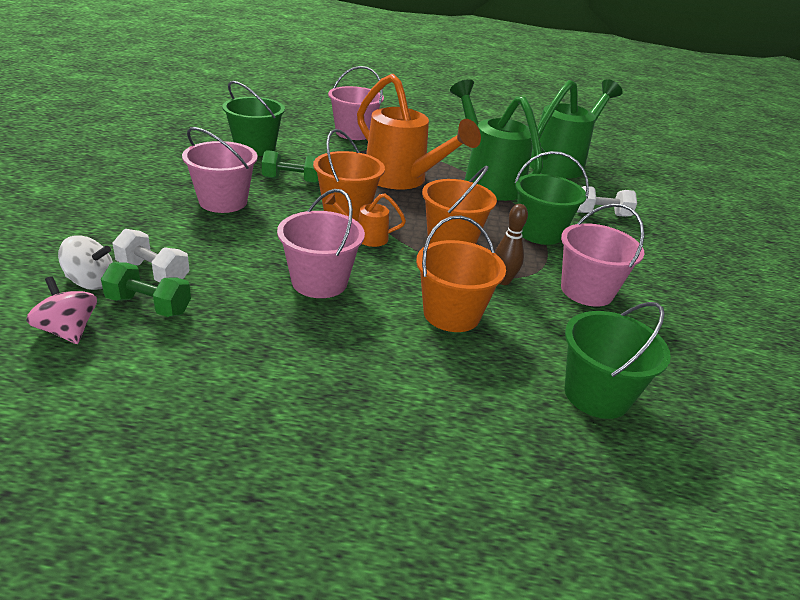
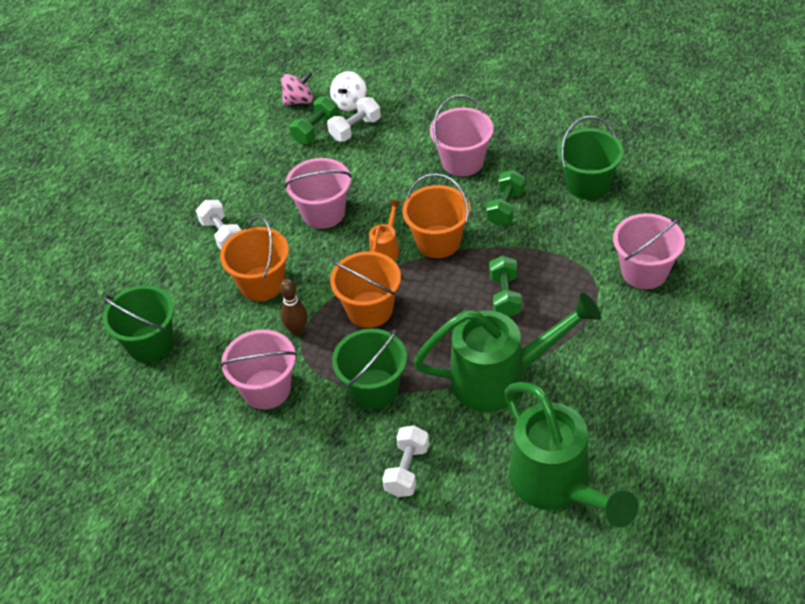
camera: 115 degrees right, 15 degrees up
(381, 363) = (222, 235): none -> white dumbbell
(402, 180) = (505, 296): orange watering can -> green dumbbell

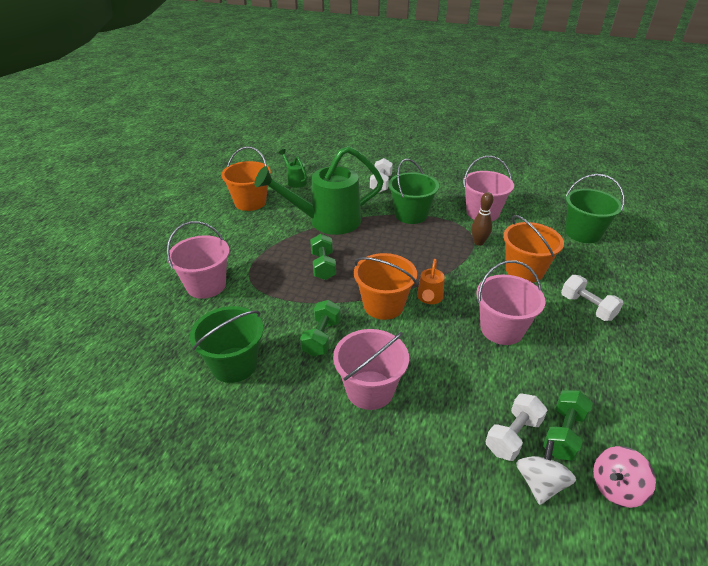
camera: 170 degrees right, 10 degrees down
(370, 309) = (428, 256): orange bucket -> orange bucket (250, 202)
(557, 486) = (295, 181): green watering can -> green watering can, size x0.44

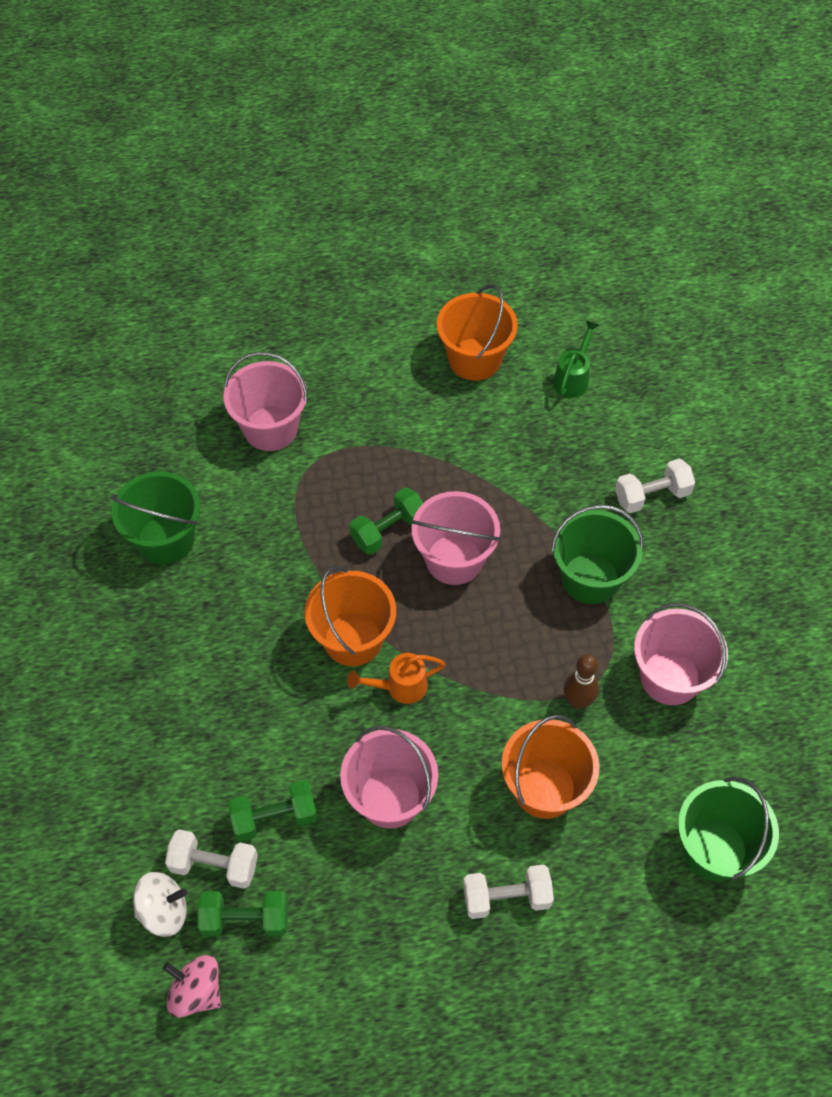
camera: 60 degrees right, 20 degrees up
(321, 337) = (255, 600): green dumbbell -> green dumbbell (274, 817)
(326, 221) = (493, 478): green watering can -> none
(370, 390) = (203, 691): pink bucket -> pink bucket (454, 559)
(587, 307) = (506, 898): white dumbbell -> white dumbbell turned 60 degrees clockwise

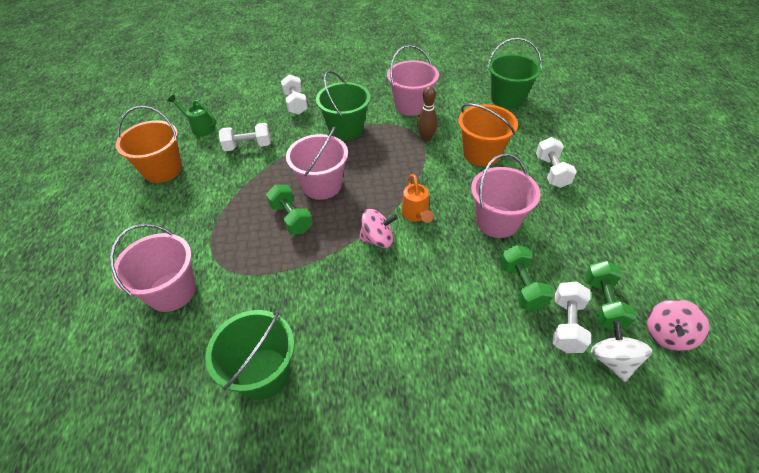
camera: 85 degrees left, 10 degrees down
(353, 639) = (378, 239): orange bucket -> pink spinning top
(534, 450) = (248, 146): none -> white dumbbell

